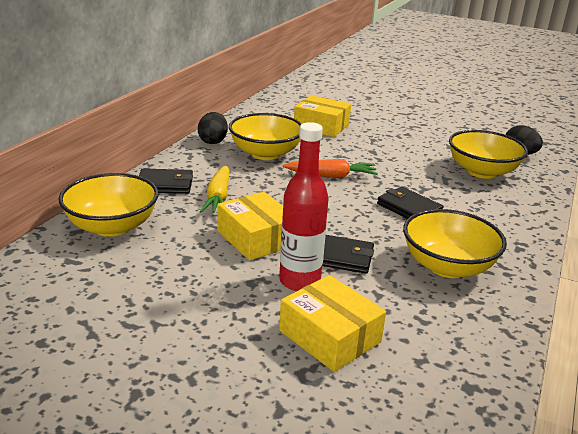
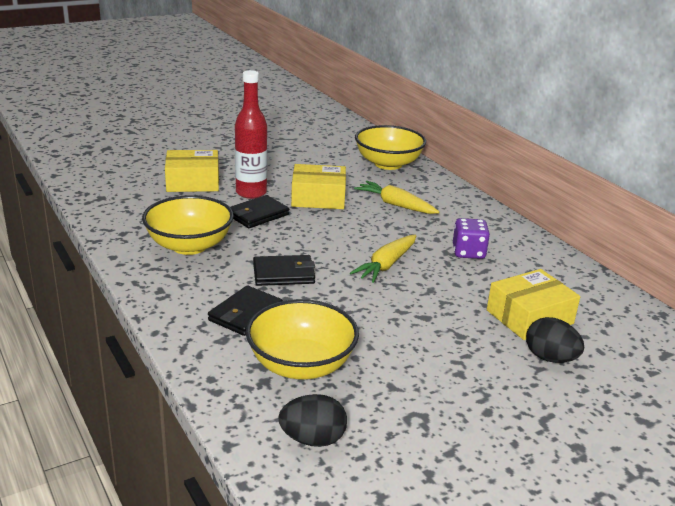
camera: 125 degrees right, 0 degrees up
(165, 184) = (438, 193): black wallet -> black wallet (245, 314)
(213, 141) = (521, 238): black egg -> black egg (550, 358)
(265, 154) = (468, 252): yellow bowl -> purple dice
(331, 176) = (386, 265): orange carrot -> yellow carrot

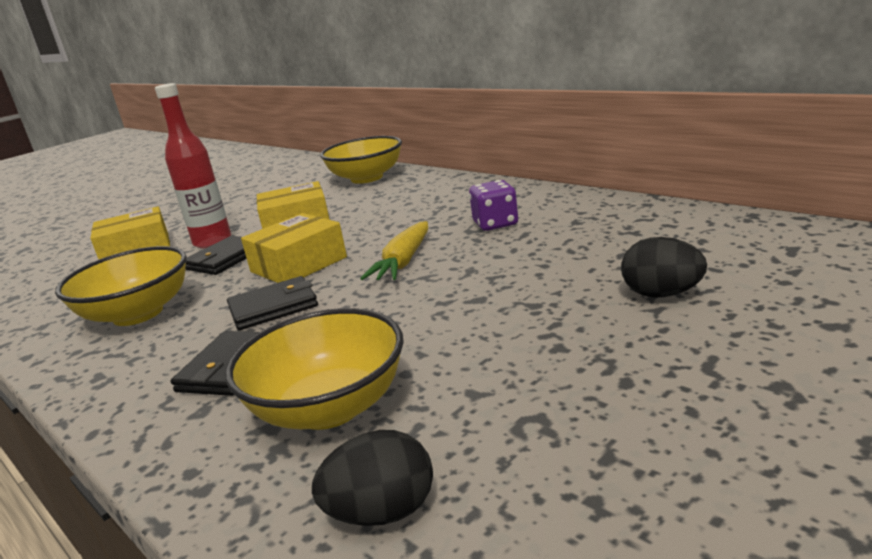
camera: 10 degrees left, 5 degrees down
(396, 205) = (390, 207): yellow carrot -> none
(529, 317) = (606, 261): yellow box -> yellow box (298, 264)

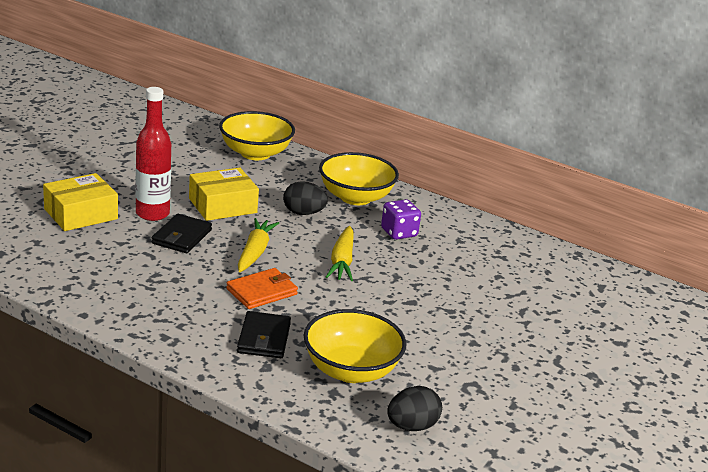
camera: 20 degrees left, 5 degrees up
(138, 314) = (148, 285): yellow bowl -> yellow bowl (355, 197)
(273, 307) = (262, 292): black wallet -> orange wallet
(298, 264) = (255, 252): yellow box -> yellow carrot
(662, 294) = (527, 312): black egg -> black egg (303, 213)

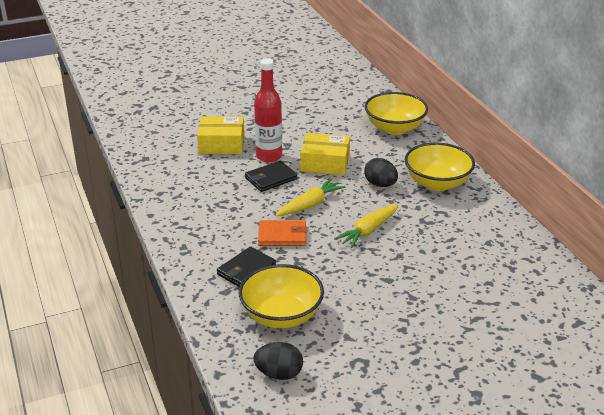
camera: 40 degrees right, 5 degrees up
(399, 233) = (441, 221): purple dice -> none

